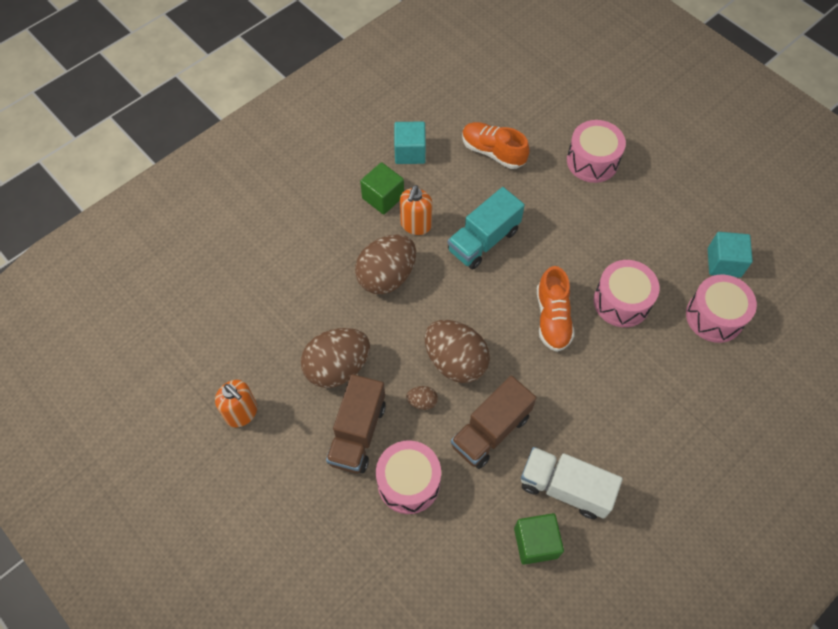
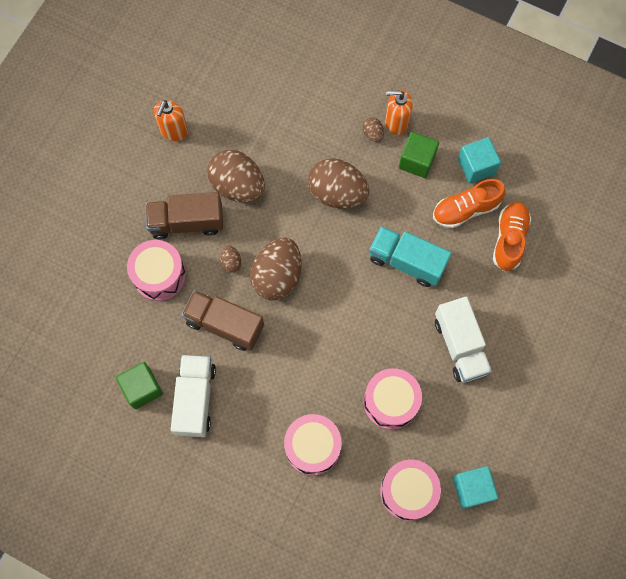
camera: 70 degrees right, 10 degrees up
(337, 224) = (373, 134): none -> brown egg
(416, 225) = (399, 199): orange soap dispenser -> orange soap dispenser (396, 122)
(552, 318) = (350, 345): orange shoe -> orange shoe (465, 209)
(583, 225) = (460, 345): none -> white truck
(592, 161) = (539, 334): pink drum -> pink drum (312, 447)

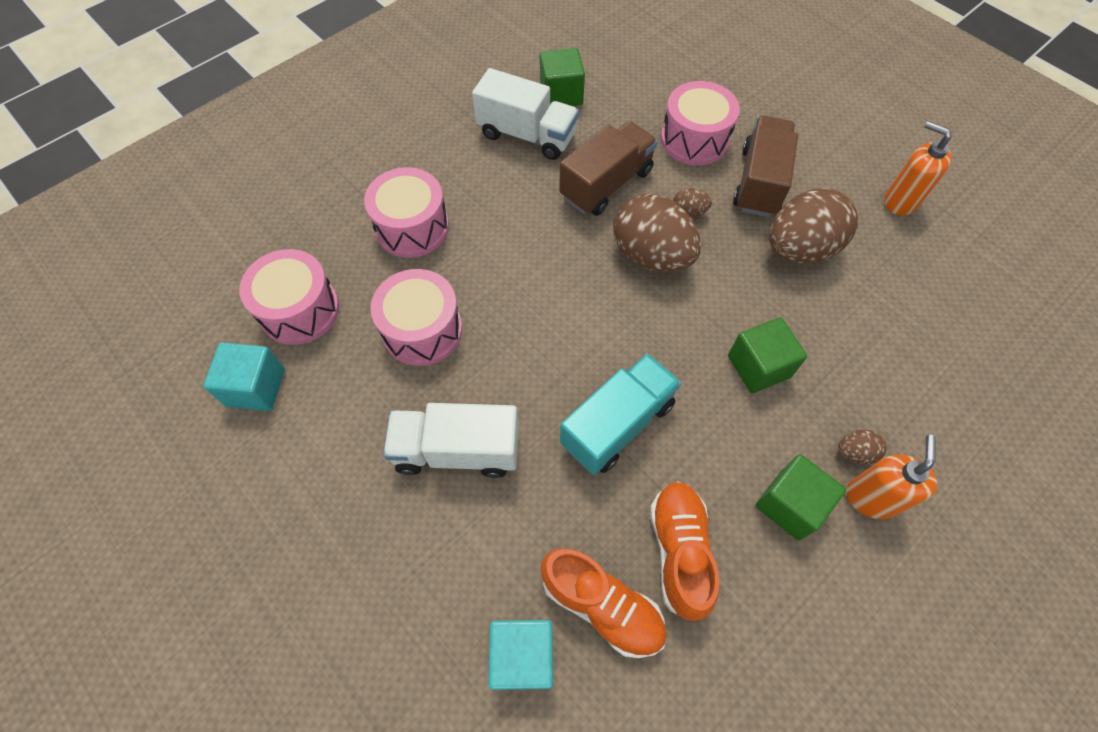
camera: 110 degrees right, 10 degrees down
(337, 193) = (758, 366): brown egg -> green cube
(476, 166) = (758, 605): turquoise cube -> turquoise cube (523, 656)

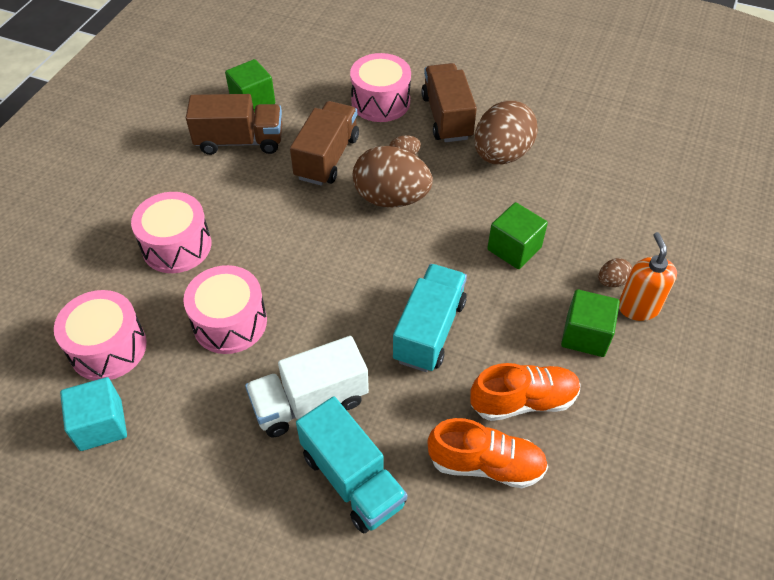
camera: 25 degrees left, 10 degrees down
(457, 555) = (352, 479): none -> turquoise truck
(523, 656) = (444, 528): turquoise cube -> none
(527, 135) = (240, 141): white truck -> brown truck
(679, 551) = (523, 401): orange shoe -> orange shoe turned 105 degrees clockwise
(900, 201) = (556, 97): orange soap dispenser -> none

